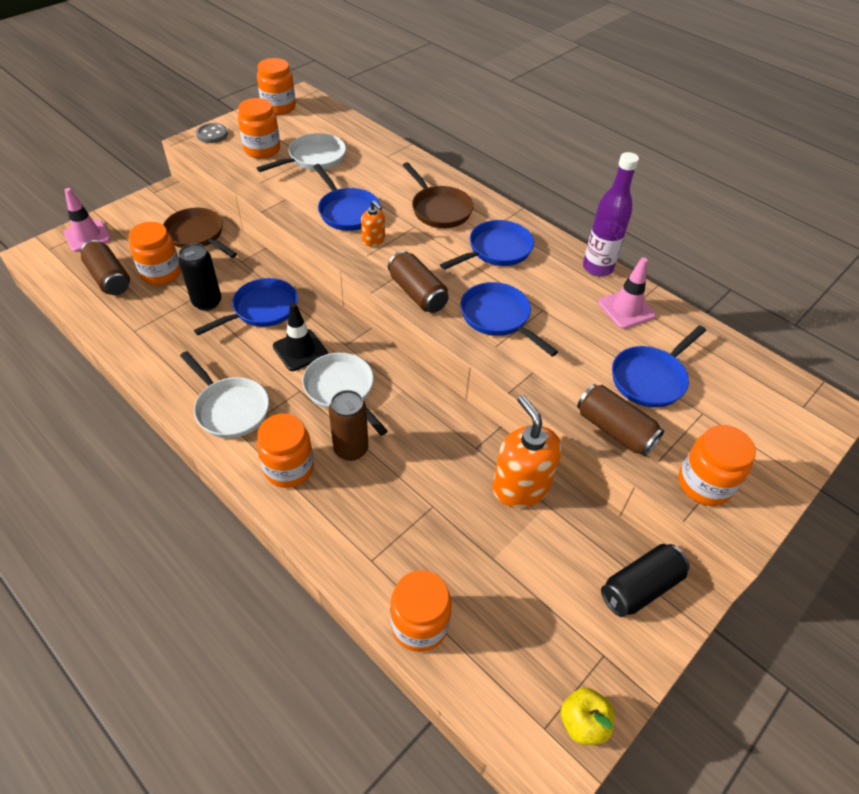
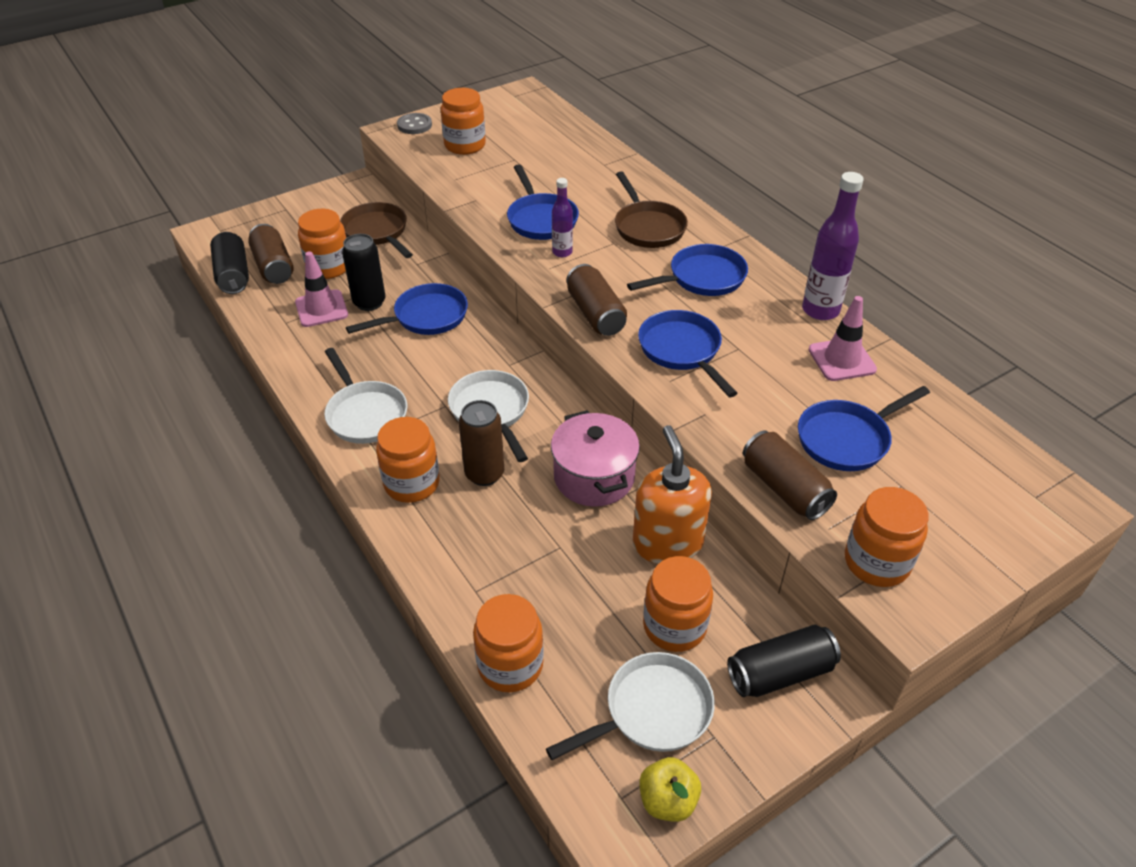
camera: 15 degrees right, 5 degrees down
(73, 291) = (233, 275): none -> black can
(87, 236) = (262, 221): pink traffic cone -> pink traffic cone (321, 309)
(278, 107) = (495, 102): orange jar -> orange jar (674, 626)
(300, 350) = (456, 364): black traffic cone -> none
(314, 158) = (519, 160): white pan -> white pan (652, 711)
(373, 240) = (562, 252): orange soap dispenser -> purple bottle
(444, 437) = (594, 477): none -> pink pot

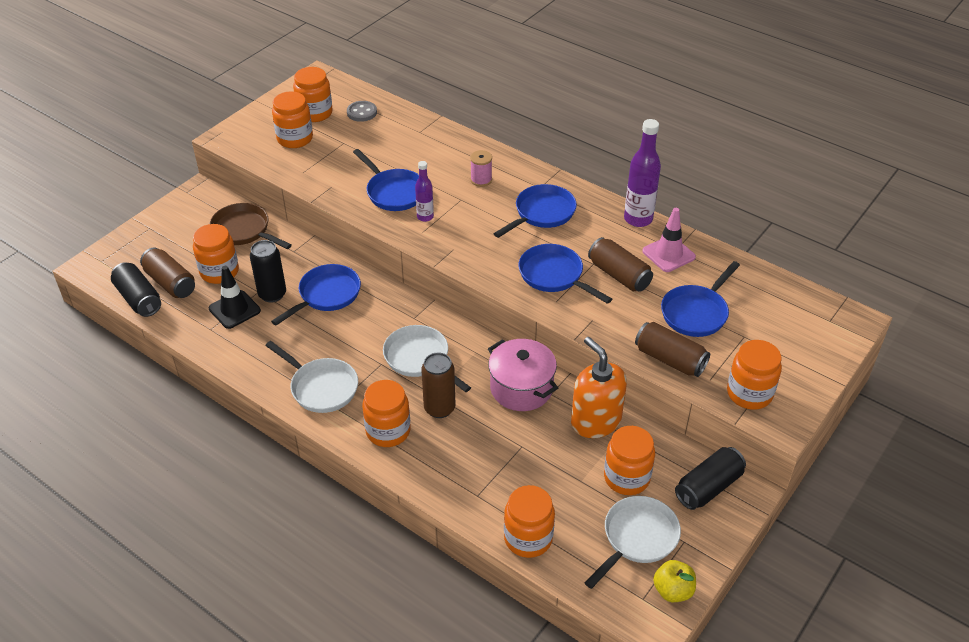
camera: 20 degrees left, 0 degrees up
(321, 309) = (234, 309): pink traffic cone -> black traffic cone
(414, 125) = (240, 128): grey button -> grey button (362, 112)
(500, 125) = (315, 113): none -> orange jar
(595, 314) = (476, 262): brown can -> brown can (619, 275)
(648, 227) = (481, 180): brown pan -> pink spool

